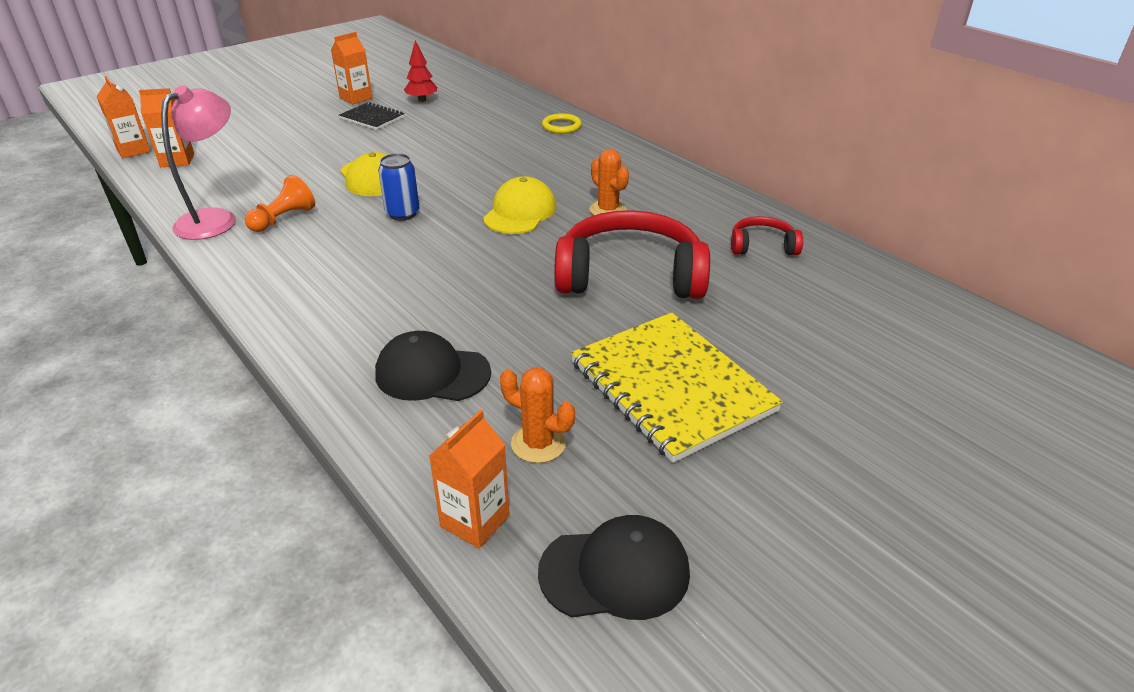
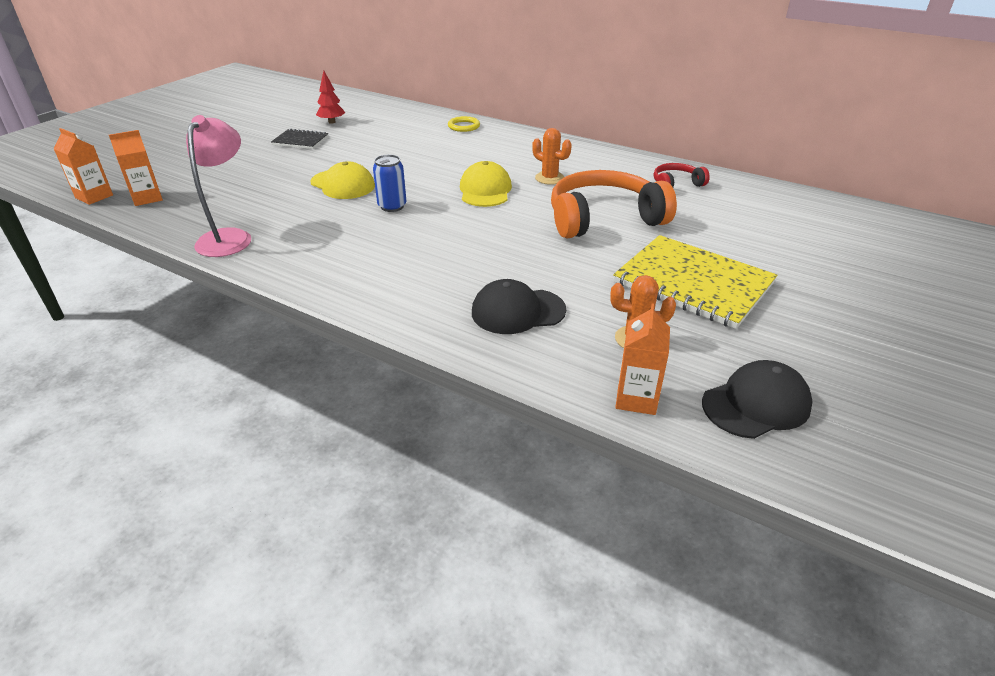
camera: 20 degrees left, 0 degrees up
(283, 219) = (292, 227): orange pawn -> none
(356, 98) = (272, 128): orange carton -> none
(630, 275) = (603, 218): red headphones -> orange headphones

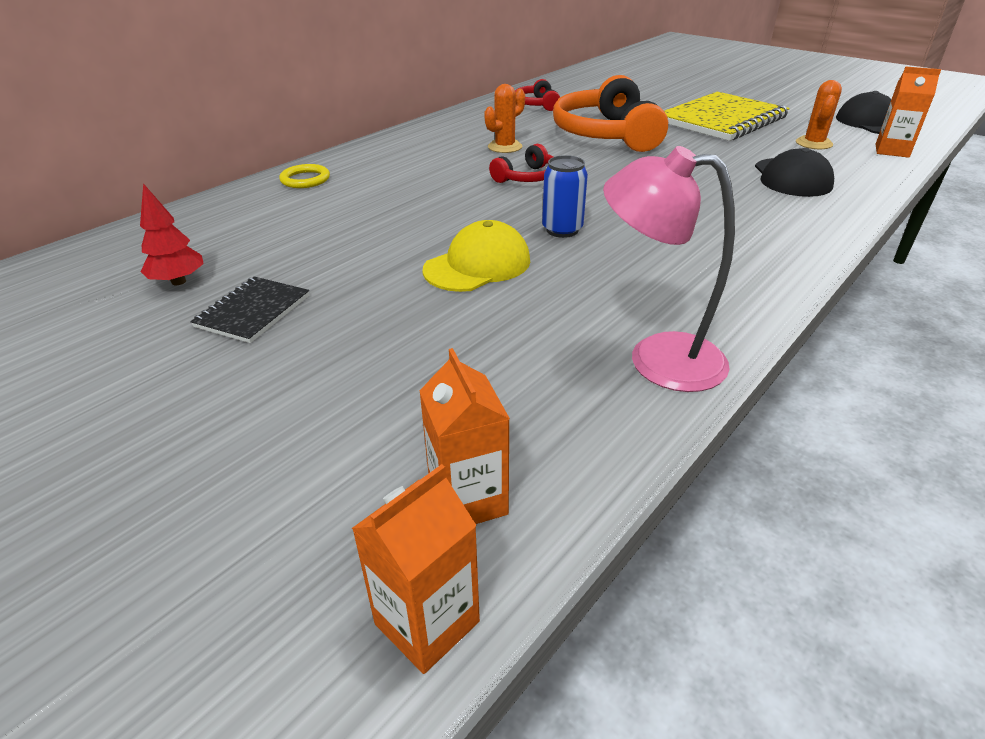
camera: 80 degrees left, 0 degrees up
(485, 190) = (527, 177): yellow cap -> red headphones

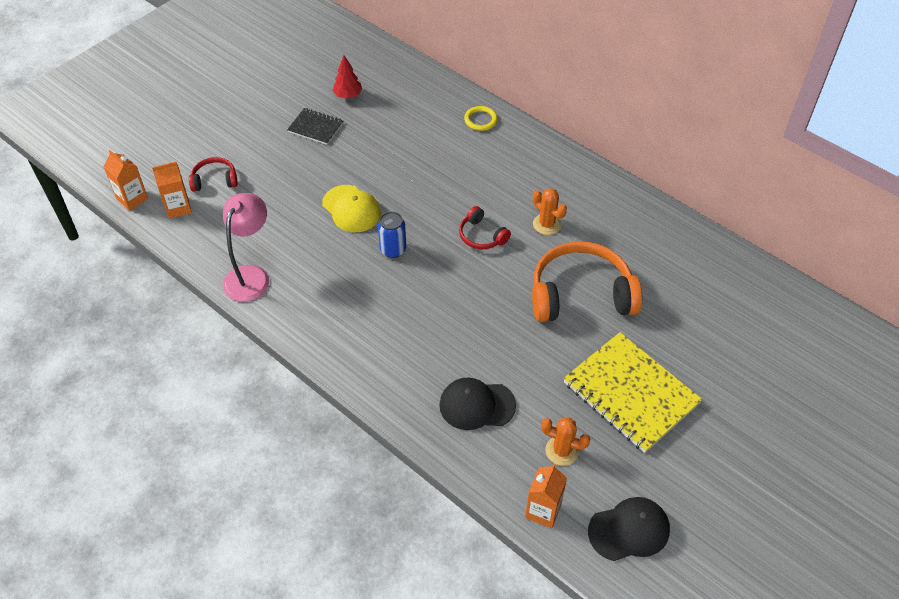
camera: 90 degrees right, 15 degrees up
(536, 104) = (666, 250): red headphones -> red headphones (214, 180)

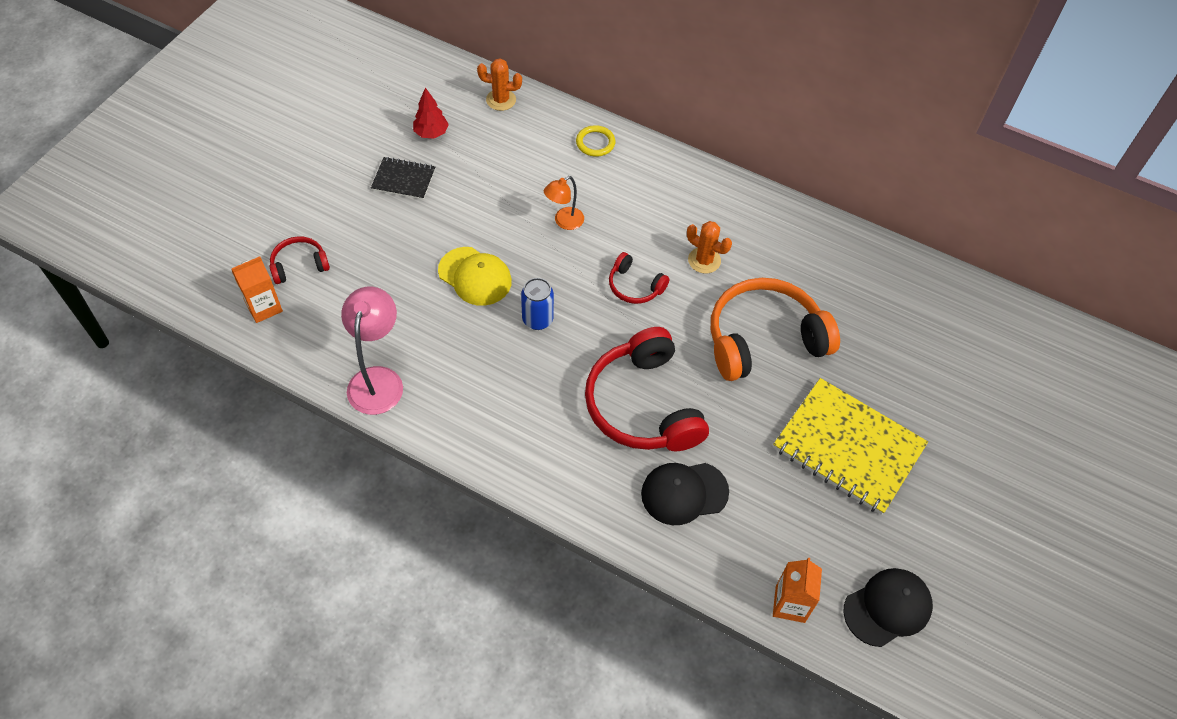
camera: 15 degrees left, 5 degrees up
(132, 199) = (203, 305): orange carton -> none
(437, 177) = (564, 222): none -> orange lamp
(462, 330) = (643, 405): none -> red headphones
(562, 451) = (792, 529): orange cactus -> orange cactus (501, 100)

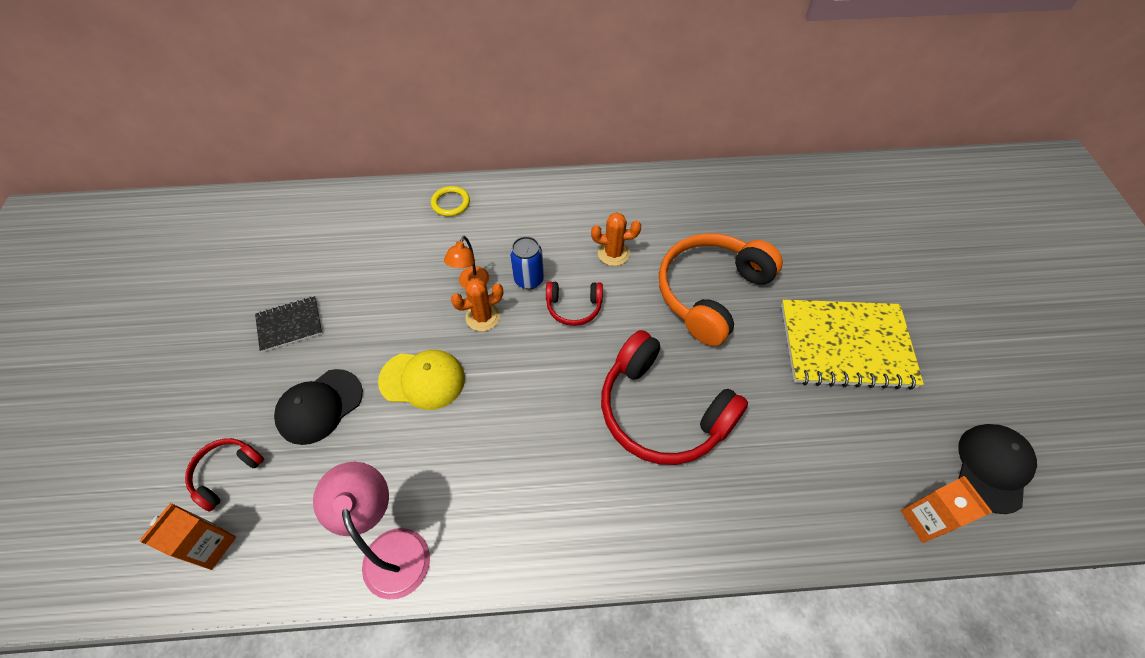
camera: 30 degrees left, 0 degrees up
(431, 133) = (291, 268): red tree -> none
(501, 100) = (340, 207): orange cactus -> orange cactus (483, 317)
(537, 319) = (510, 387): blue can -> blue can (529, 279)
(684, 493) = (759, 473): black cap -> black cap (319, 406)

